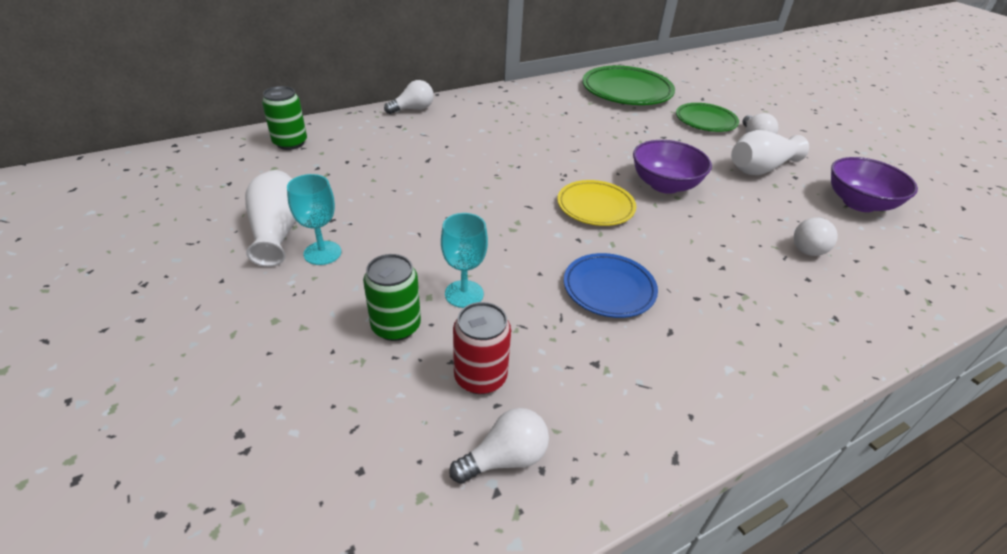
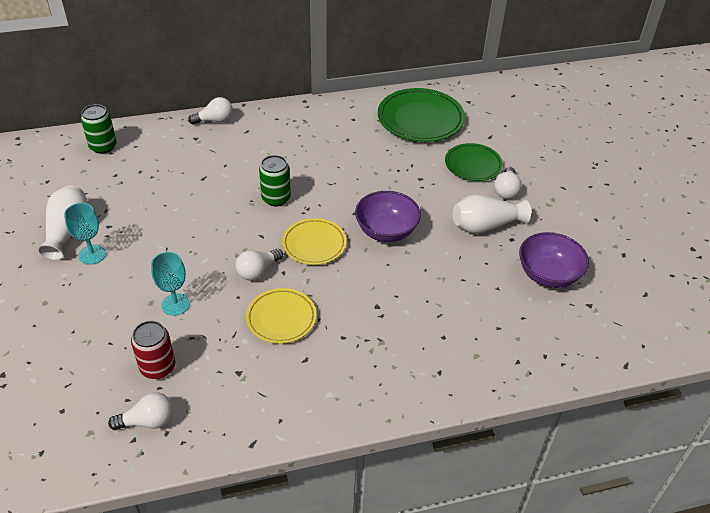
camera: 15 degrees right, 5 degrees up
(396, 326) = (119, 321): green can -> green can (276, 198)
(609, 289) = (281, 318): blue plate -> yellow plate
(809, 246) = (467, 309): white light bulb -> white light bulb (258, 271)

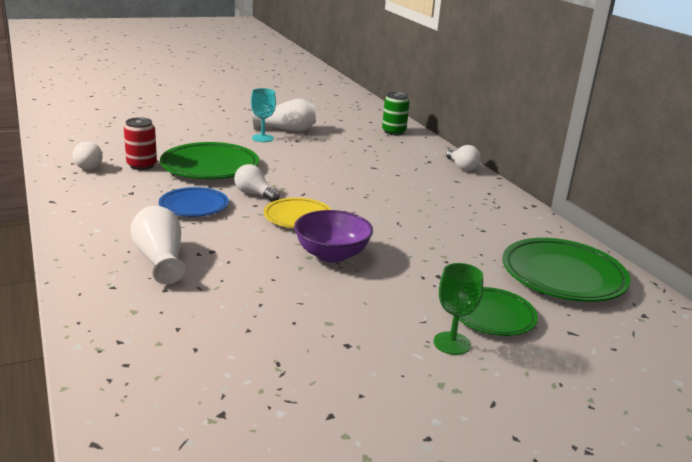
camera: 80 degrees right, 20 degrees down
(175, 304) = (210, 167): turquoise goblet -> green plate
(276, 198) = (360, 197): green can -> none
(281, 318) = (194, 206): yellow plate -> blue plate
(485, 225) = (367, 323): white vase -> white vase (160, 259)
(506, 190) = (451, 343): white light bulb -> green goblet
(548, 275) = (280, 375): purple bowl -> none

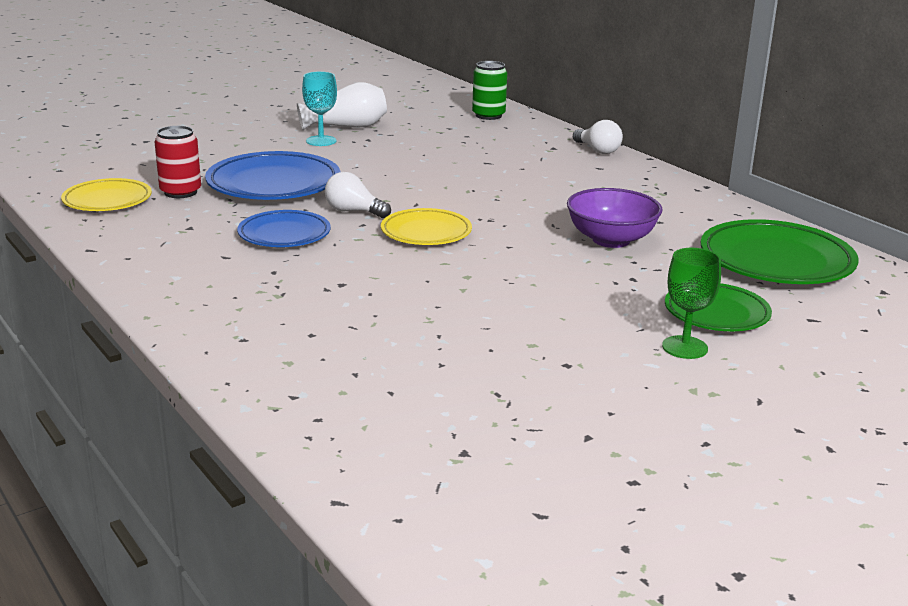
camera: 10 degrees left, 0 degrees up
(88, 166) = (107, 200): white light bulb -> yellow plate
(160, 259) = (282, 301): white vase -> none
(210, 167) = (274, 184): green plate -> blue plate
(331, 254) = (493, 270): purple bowl -> purple bowl (611, 240)

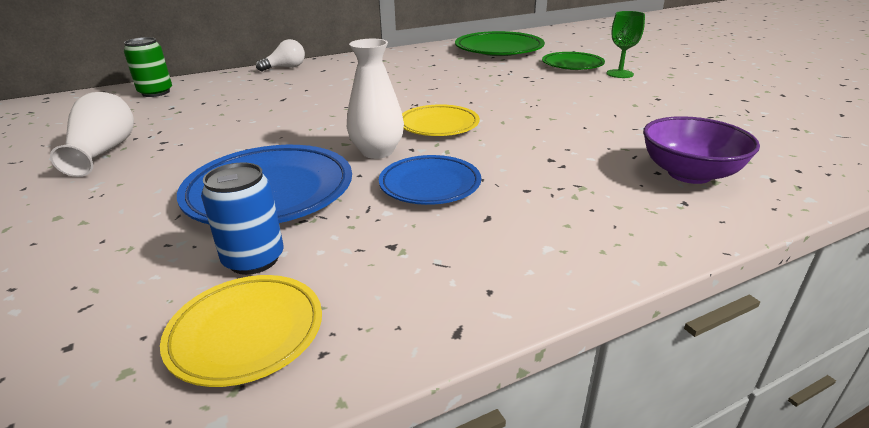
camera: 80 degrees left, 5 degrees up
(180, 192) = (254, 259): red can -> blue can
(321, 141) = (139, 165): turquoise goblet -> none
(354, 211) = (377, 152): white light bulb -> white vase
(611, 240) = (463, 76): purple bowl -> purple bowl (689, 174)

